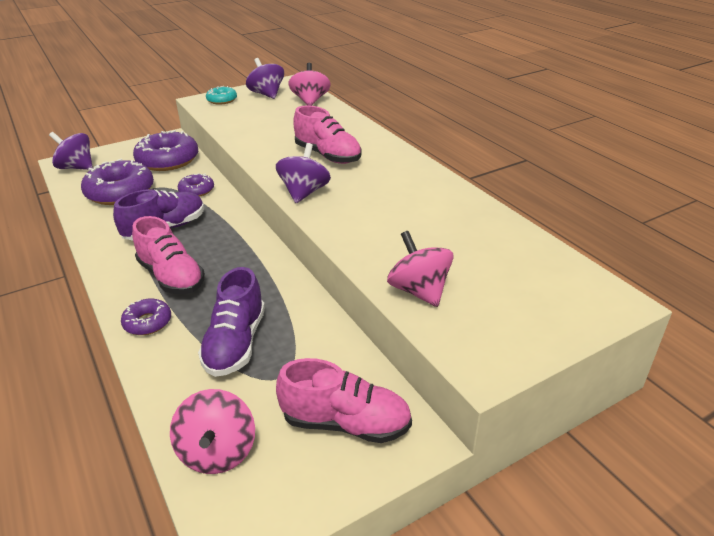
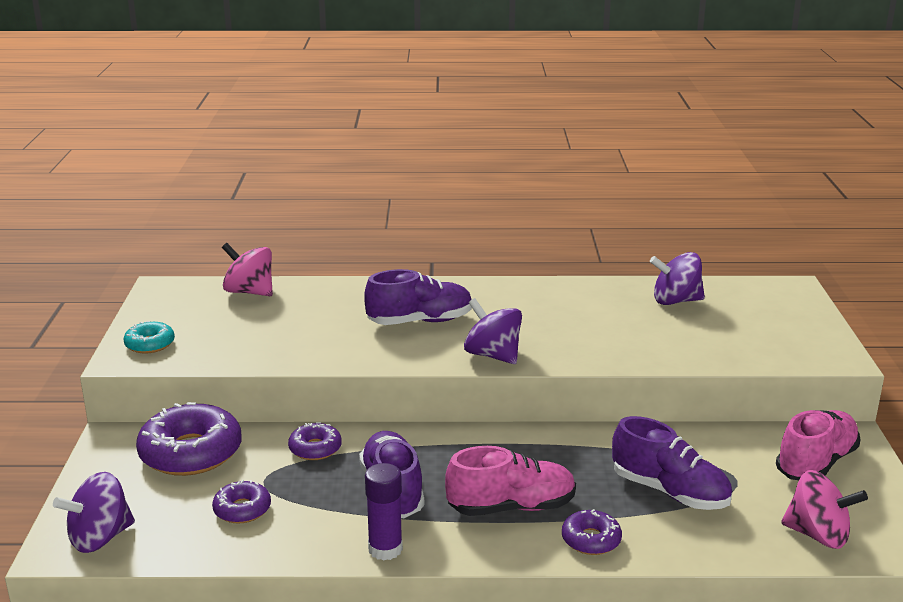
camera: 60 degrees left, 10 degrees down
(100, 246) = (385, 549): none -> purple glue stick
(120, 192) = (242, 509): purple donut -> purple donut, size x0.52
(267, 94) = (181, 311): purple spinning top -> purple spinning top (675, 301)
(328, 156) = (420, 321): pink shoe -> purple shoe
(419, 291) = (723, 351): pink spinning top -> none

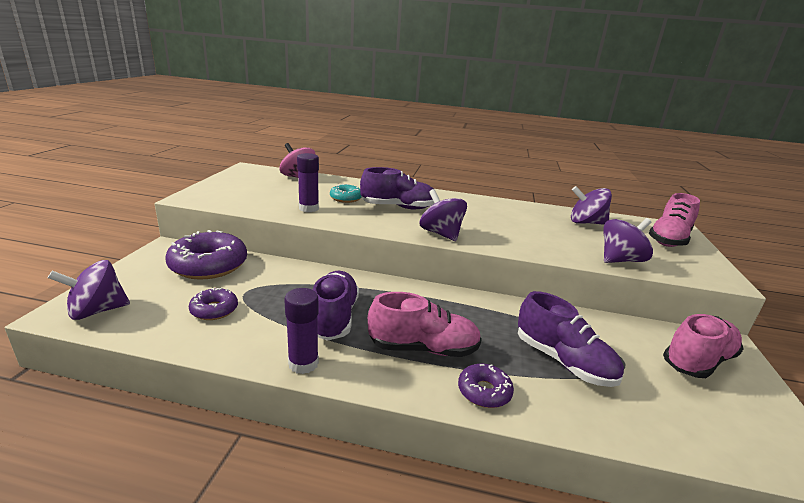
camera: 10 degrees right, 0 degrees up
(150, 344) = (214, 193): turquoise donut -> turquoise donut (346, 198)
(299, 346) = (309, 208): none -> purple glue stick
(315, 448) = (295, 277): purple donut -> none
(721, 354) = (620, 260): none -> purple spinning top
(781, 309) = (669, 239): none -> pink shoe
(818, 535) = (706, 432): pink spinning top -> none

